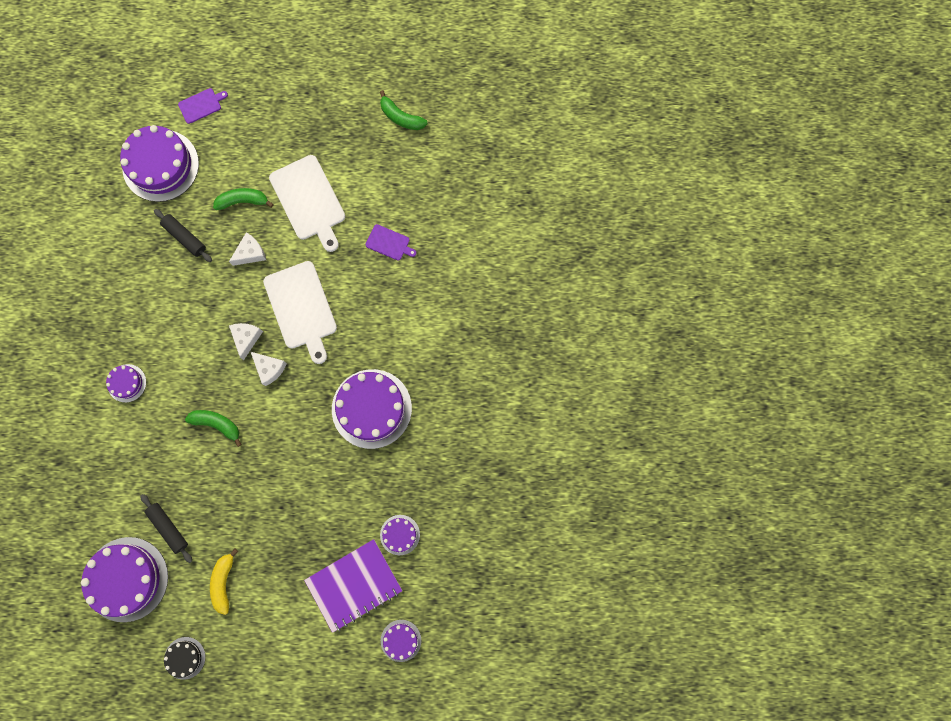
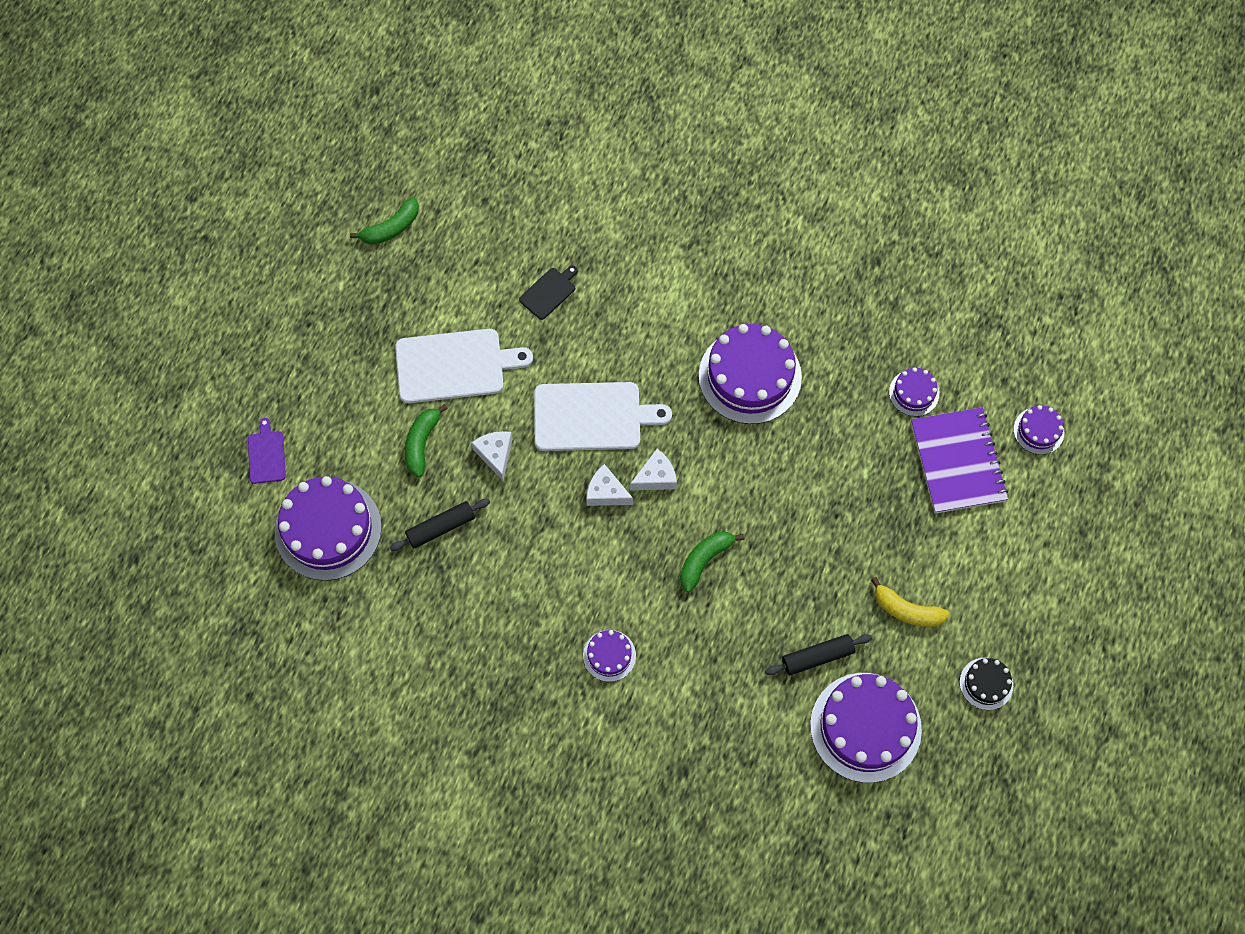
camera: 70 degrees left, 10 degrees down
(389, 243) = (549, 292): purple cutting board -> black cutting board

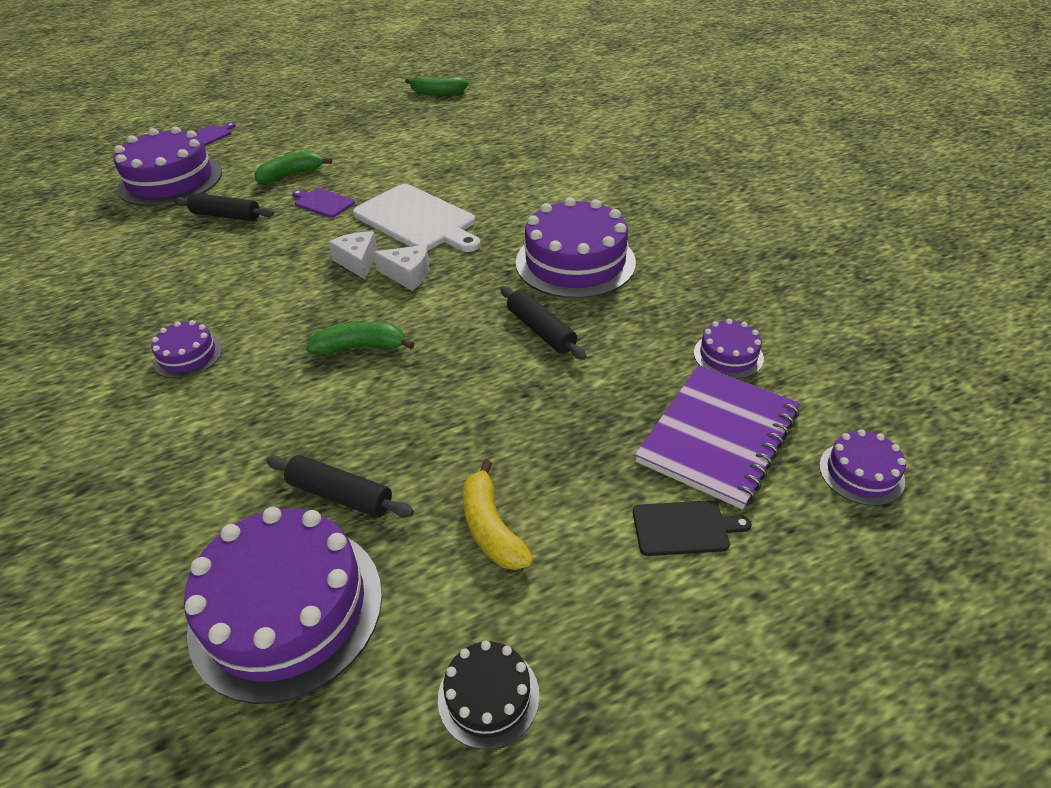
camera: 45 degrees right, 25 degrees down
(455, 365) = (373, 155): white cutting board -> none
(495, 454) = (323, 202): white cheese -> purple cutting board
(549, 292) = (488, 154): black cutting board -> black cutting board (684, 528)
(793, 458) = (540, 330): none -> black rolling pin

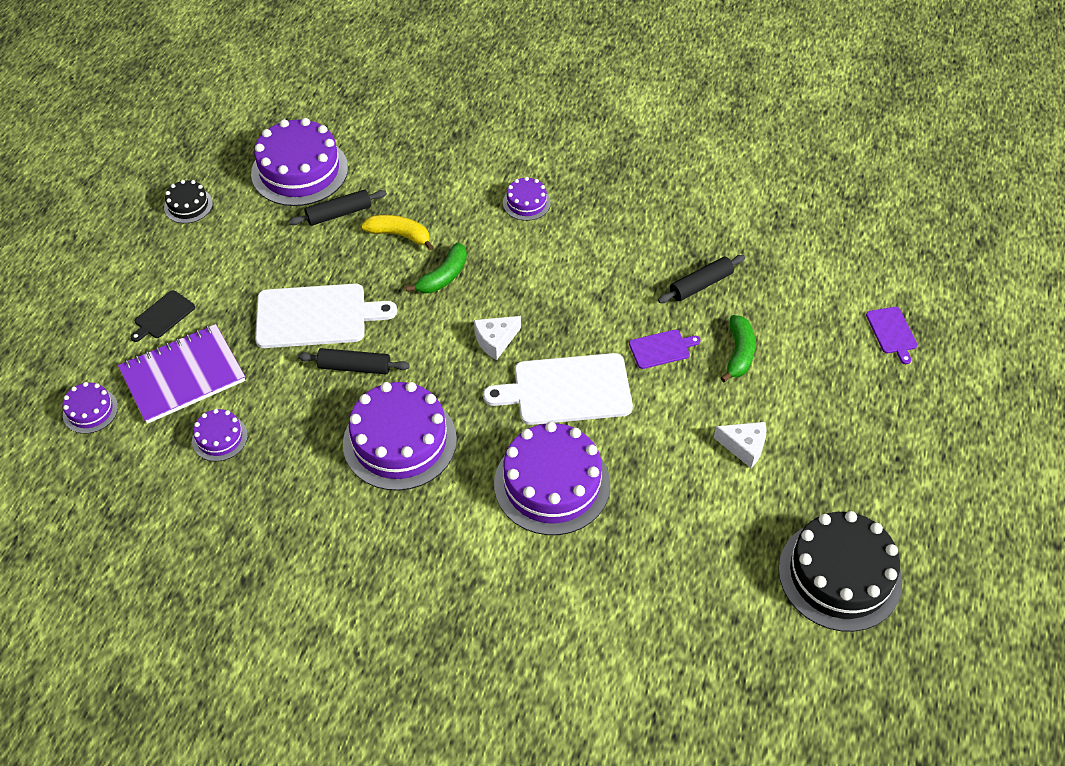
camera: 130 degrees right, 10 degrees up
(170, 180) = (808, 276): purple cake -> purple cake (552, 484)
(358, 262) = (544, 324): white cheese -> white cheese (744, 447)
(437, 93) = (839, 575): green banana -> black cake
(491, 528) = (253, 252): yellow banana -> yellow banana (400, 235)
(516, 397) = (316, 316): none -> white cutting board
(718, 437) = (183, 376): purple notebook -> purple notebook turned 75 degrees clockwise

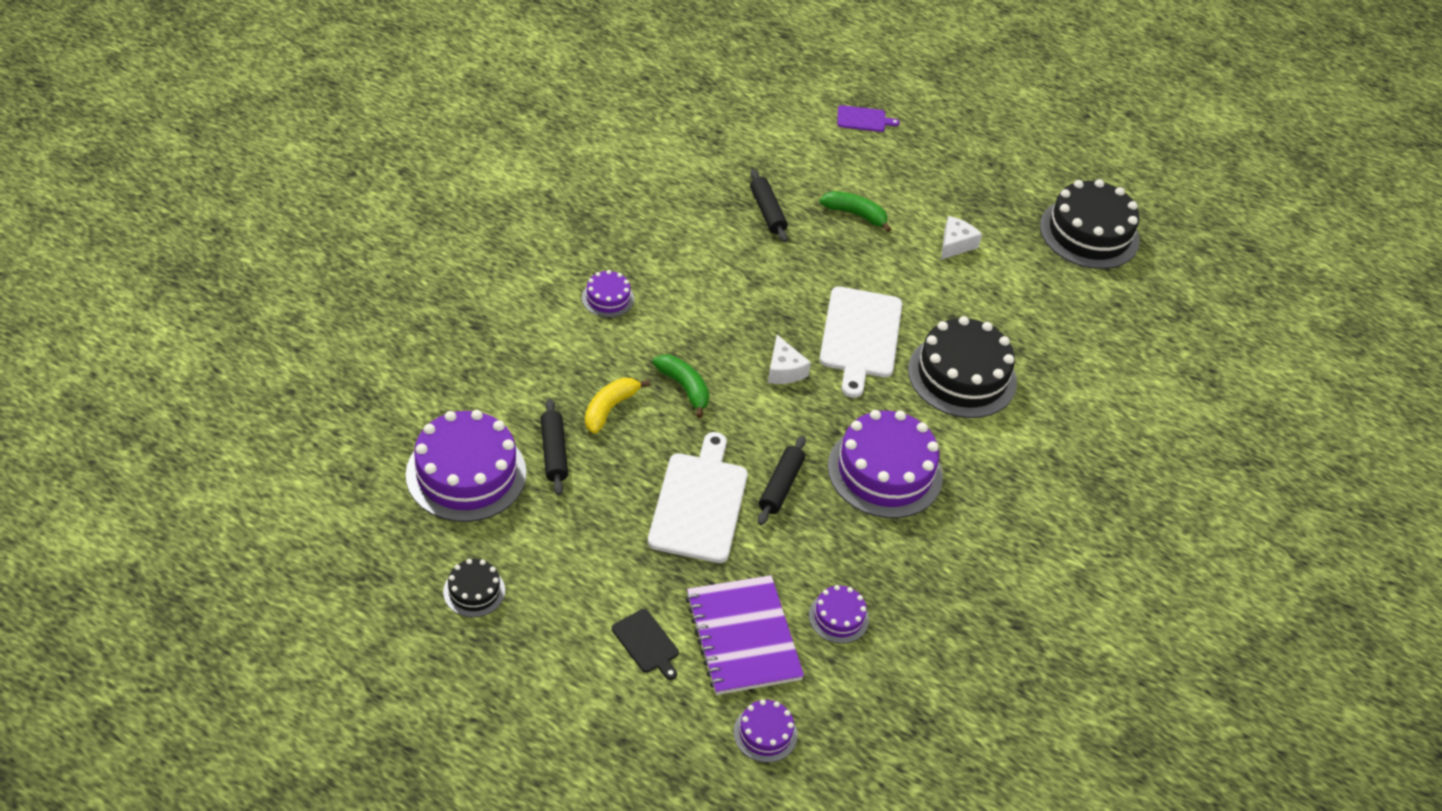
camera: 80 degrees left, 5 degrees down
(552, 484) = (962, 376): purple cake -> black cake
(661, 349) = (833, 260): purple cutting board -> none

